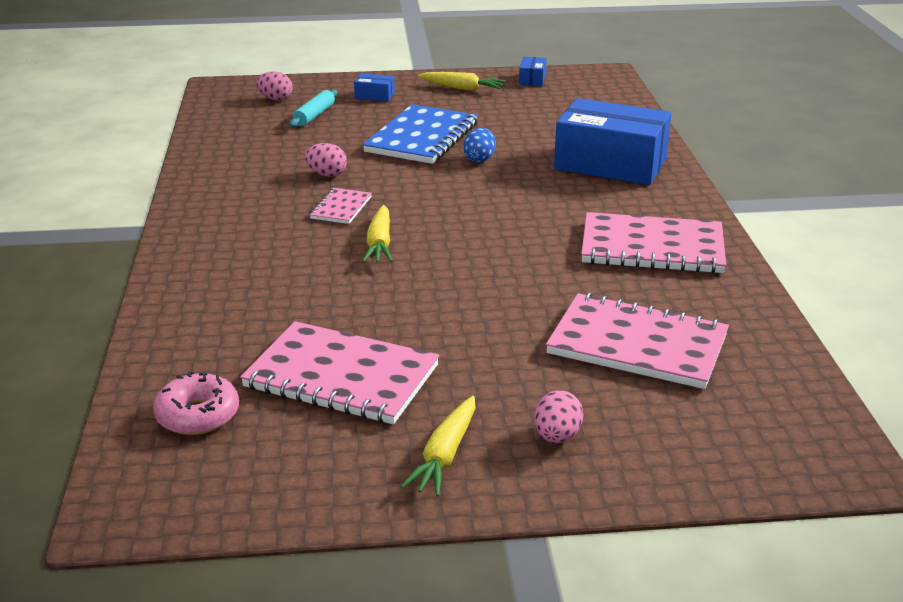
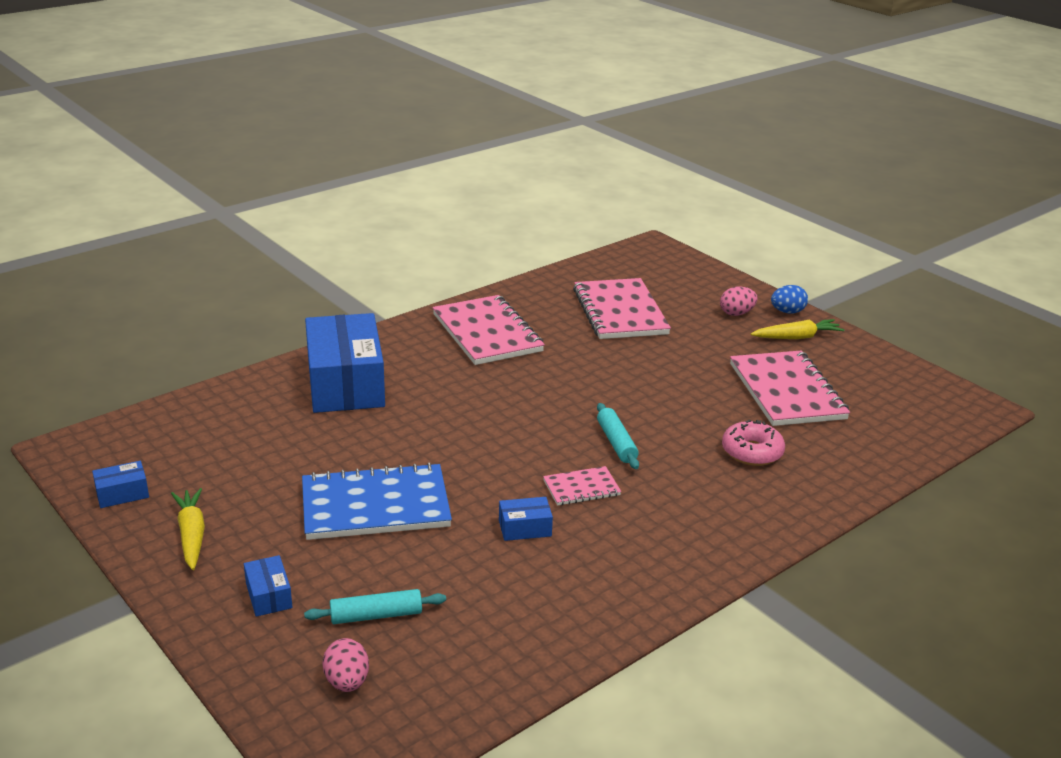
camera: 125 degrees left, 0 degrees up
(198, 415) = (890, 423): pink donut -> pink donut (752, 452)
(326, 174) = (525, 528): pink egg -> blue box
(380, 243) = (616, 443): yellow carrot -> turquoise rolling pin
(479, 159) = (399, 452): blue egg -> blue egg (787, 312)

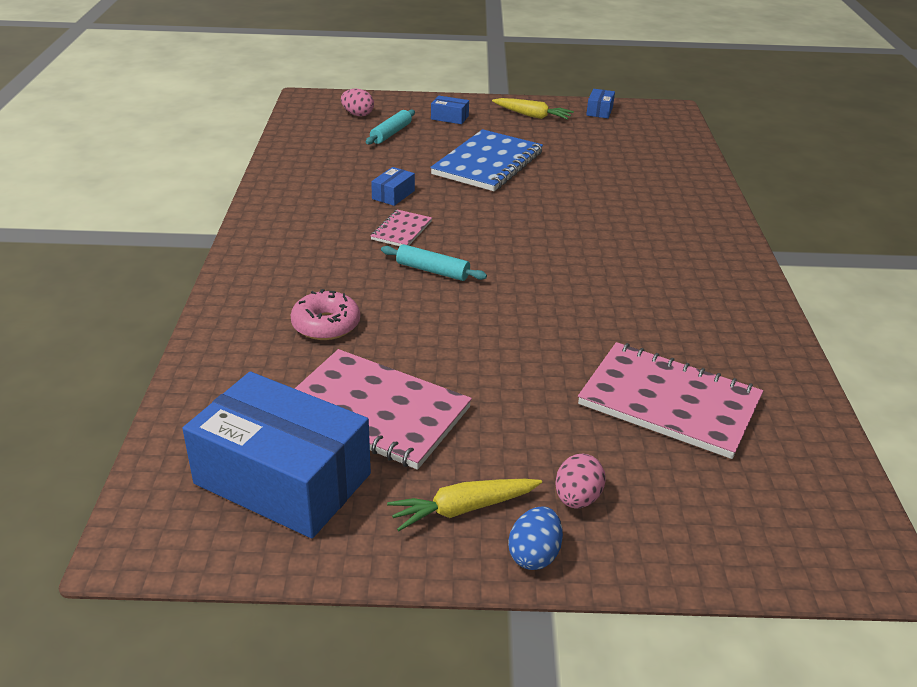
camera: 130 degrees right, 5 degrees up
(345, 383) = (664, 204): blue box -> blue box (282, 479)
(487, 333) = (695, 296): pink notebook -> none
(796, 337) = (463, 509): yellow carrot -> yellow carrot turned 45 degrees clockwise

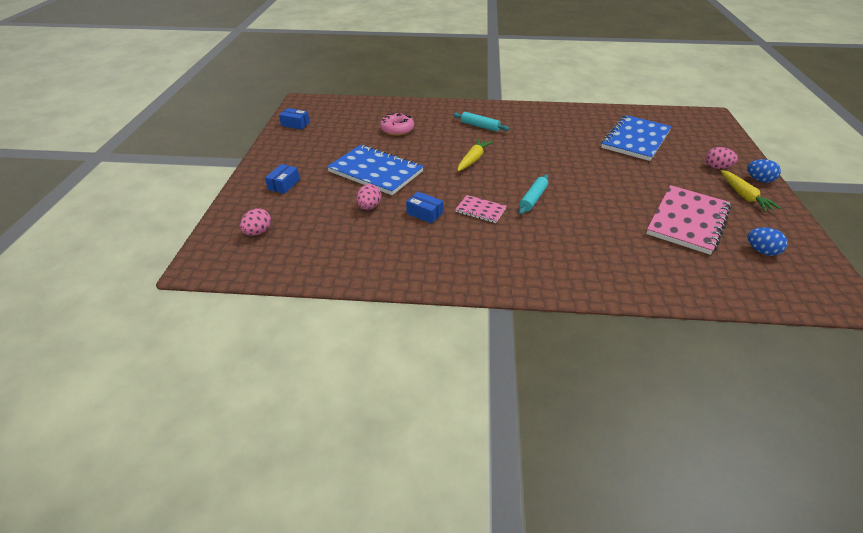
camera: 85 degrees left, 5 degrees up
(282, 479) = (761, 251): blue box -> blue egg
(326, 325) = (610, 241): pink donut -> pink donut (397, 129)
(391, 133) = (308, 214): turquoise rolling pin -> turquoise rolling pin (480, 126)
(406, 163) = (369, 207): none -> pink egg
(532, 115) = (294, 149): yellow carrot -> yellow carrot (473, 159)
(669, 402) = (635, 139): pink notebook -> blue notebook

